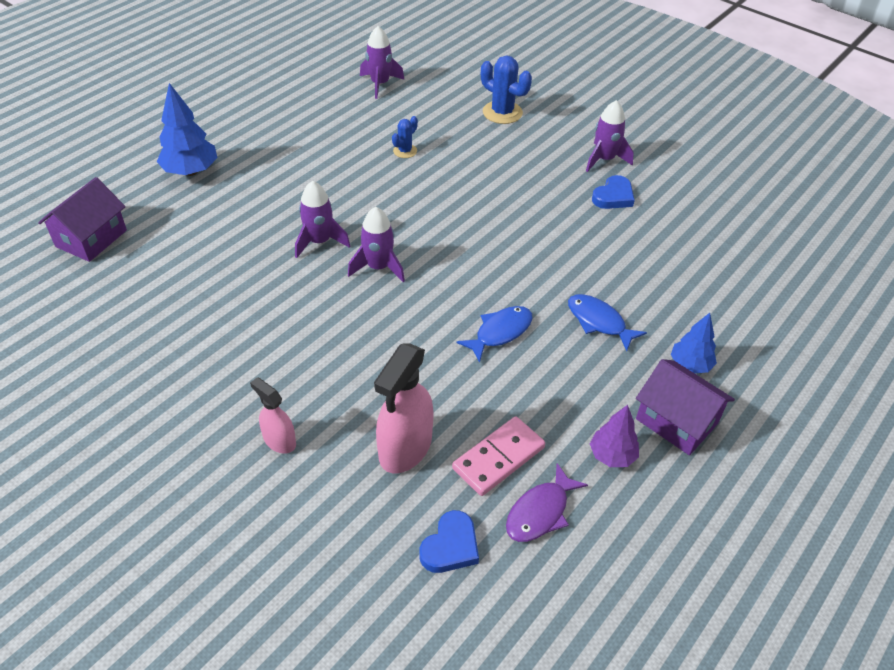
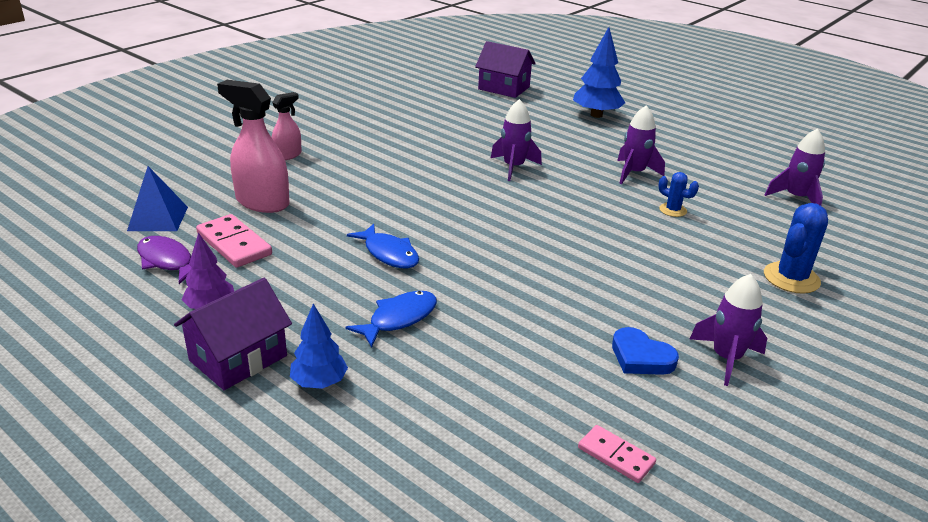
camera: 90 degrees right, 15 degrees down
(378, 267) = (481, 194): purple rocket -> purple rocket (634, 173)
(450, 546) = (158, 218): blue heart -> blue pyramid
(712, 219) = (616, 456): none -> pink domino

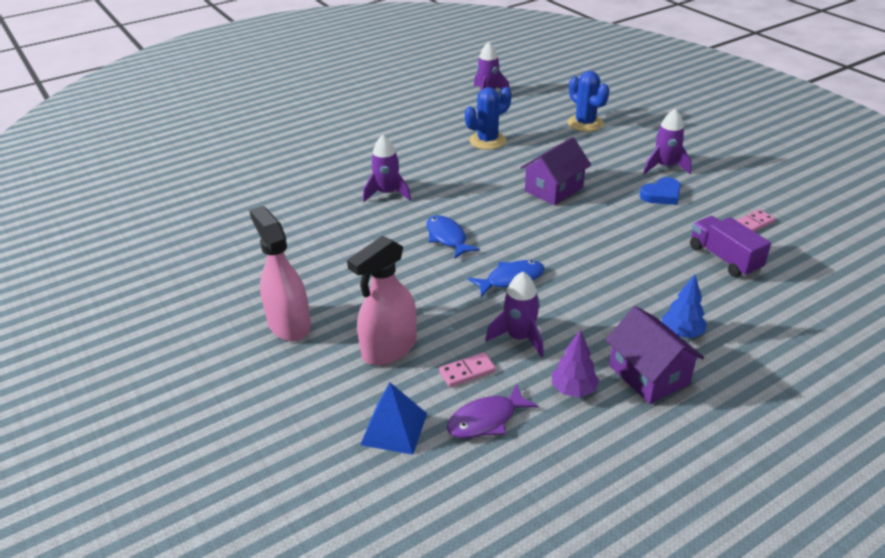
camera: 70 degrees left, 5 degrees up
(234, 244) = (467, 372): pink domino -> pink domino, size x0.63
(288, 155) = (289, 324): pink spray bottle -> pink spray bottle, size x1.76
(399, 319) = (606, 286): blue fish -> blue fish (447, 238)
(502, 422) = (724, 258): none -> purple truck
(504, 88) = (215, 168): purple house -> purple house (554, 189)
(596, 115) = (310, 135): blue tree -> none
(634, 173) = (424, 142): purple rocket -> purple rocket (519, 338)
(673, 210) = (487, 141): blue cactus -> blue cactus, size x1.76

